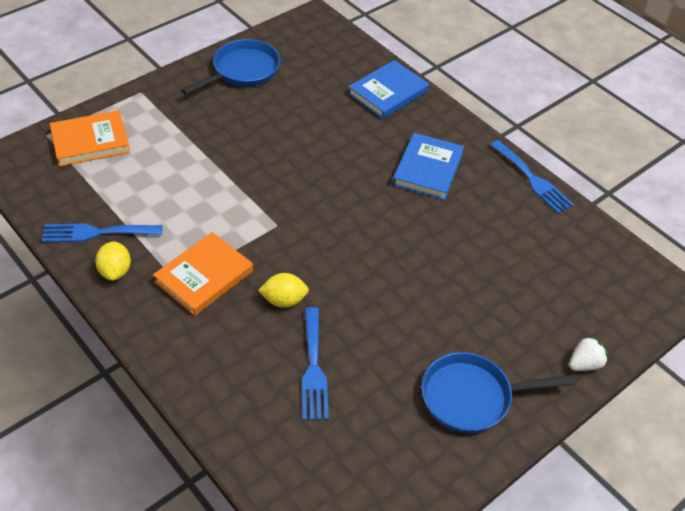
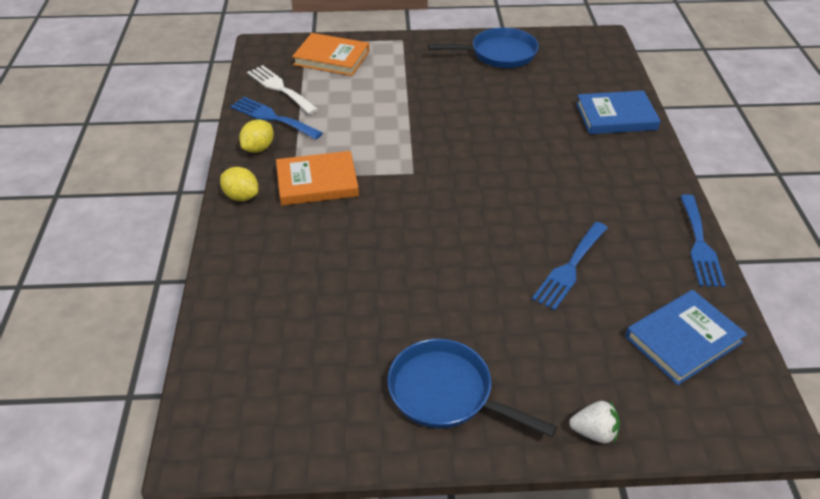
camera: 40 degrees right, 5 degrees down
(71, 198) = (280, 88): none -> white fork
(284, 300) = (360, 229): yellow lemon -> yellow lemon (241, 196)
(313, 368) = (331, 291): blue fork -> blue fork (570, 268)
(427, 169) = (594, 190): blue book -> blue book (683, 339)

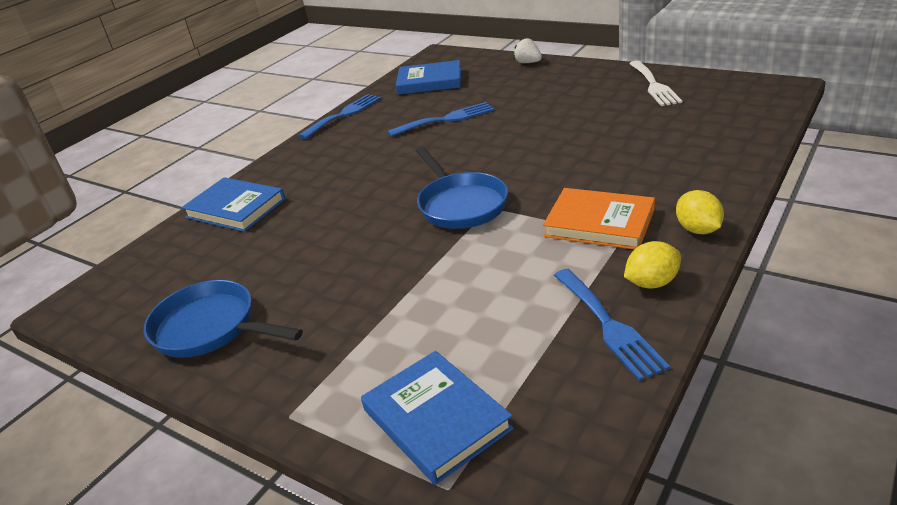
camera: 140 degrees left, 10 degrees down
(280, 88) = (567, 380): white fork -> white fork (654, 85)
(331, 58) = (436, 419): orange book -> blue book
(446, 393) = (597, 84): blue pan -> blue pan (460, 204)

